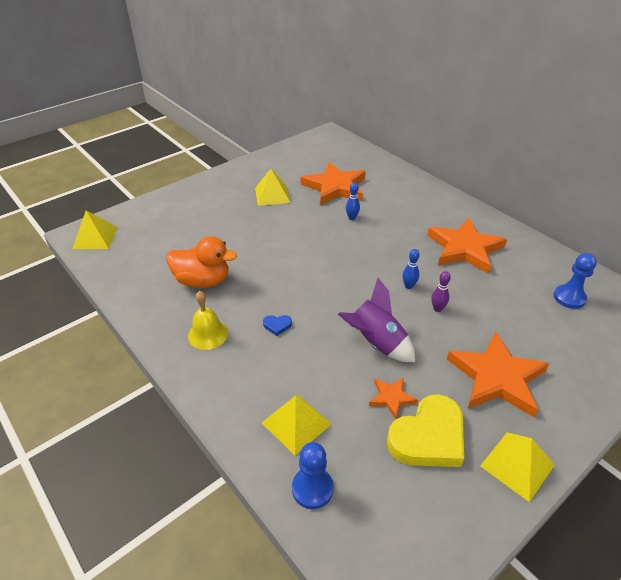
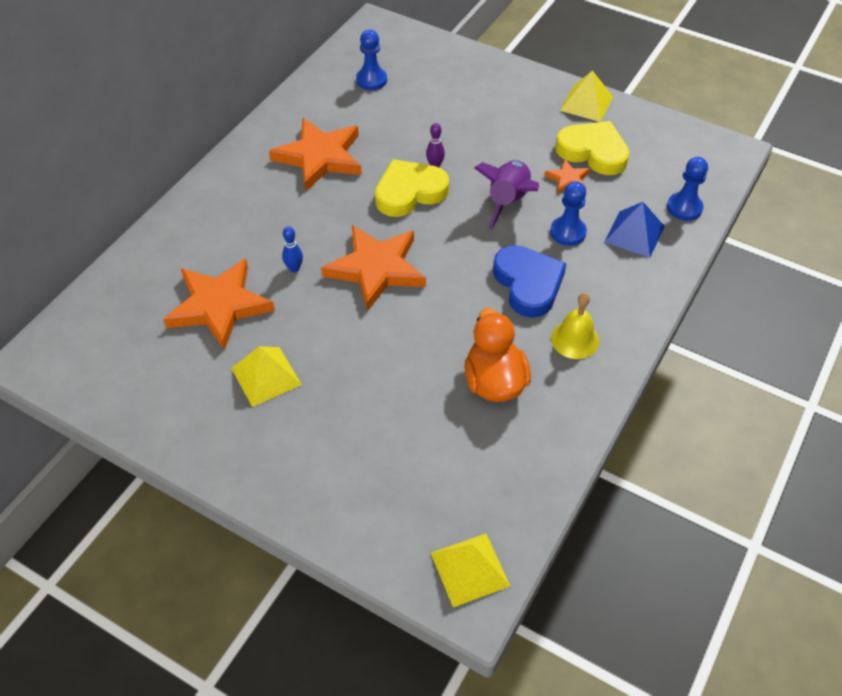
camera: 110 degrees left, 10 degrees up
(277, 325) = (528, 284): blue heart -> blue heart, size x2.49
(296, 423) = (634, 234): yellow pyramid -> blue pyramid
(321, 371) = (568, 232): none -> blue pawn
(409, 286) = (409, 192): blue bowling pin -> yellow heart
(496, 377) = (505, 119): orange star -> orange star (376, 269)

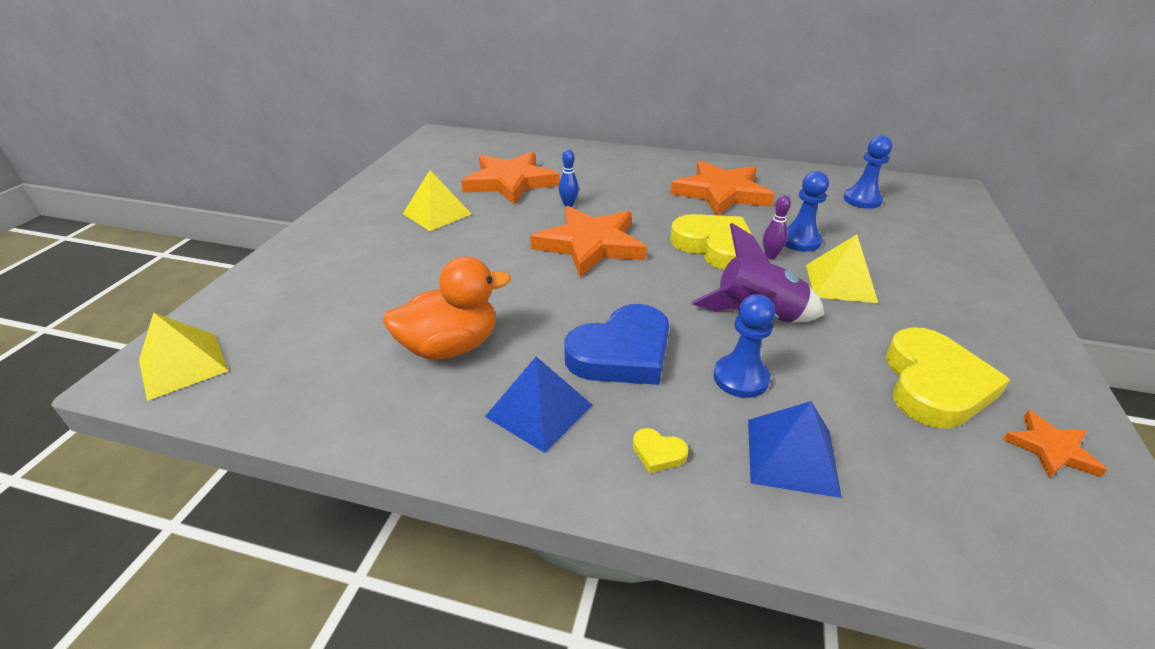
camera: 75 degrees right, 15 degrees down
(568, 179) = (847, 365): orange star -> orange star (1050, 449)
(575, 339) = (539, 410): yellow bell -> blue pyramid
(586, 103) = (1034, 364): yellow pyramid -> yellow pyramid (840, 283)
(621, 290) = (658, 453): none -> yellow heart
(684, 208) = (913, 525): blue pawn -> blue pawn (800, 241)

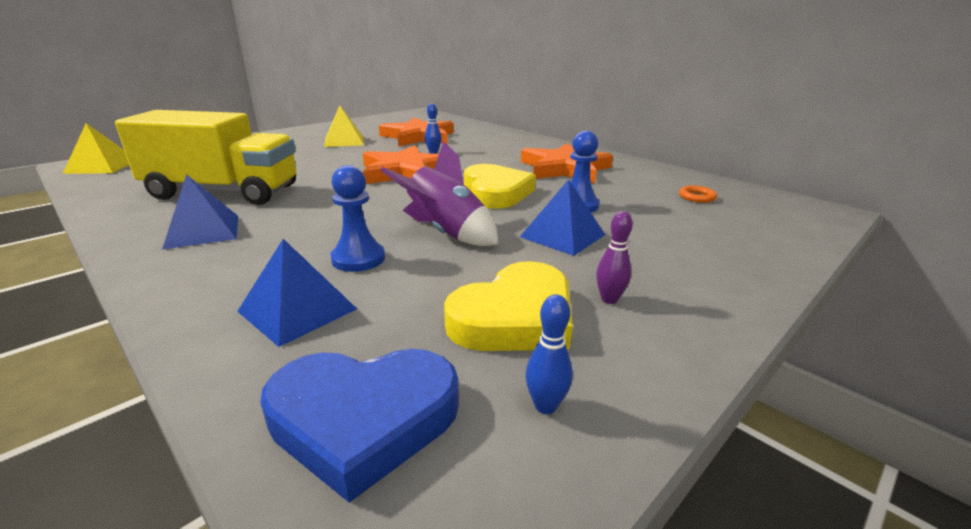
camera: 30 degrees right, 10 degrees down
(450, 346) = (224, 192): orange duck -> yellow truck
(622, 353) = (309, 222): blue heart -> blue heart (363, 419)
(658, 453) = (219, 273): yellow heart -> none
(770, 256) = (532, 207): purple bowling pin -> purple bowling pin (609, 299)
(840, 283) = (562, 235): yellow pyramid -> blue pyramid
(862, 200) = (696, 197): blue pawn -> orange ring
(1050, 449) = (545, 406): orange star -> blue bowling pin

